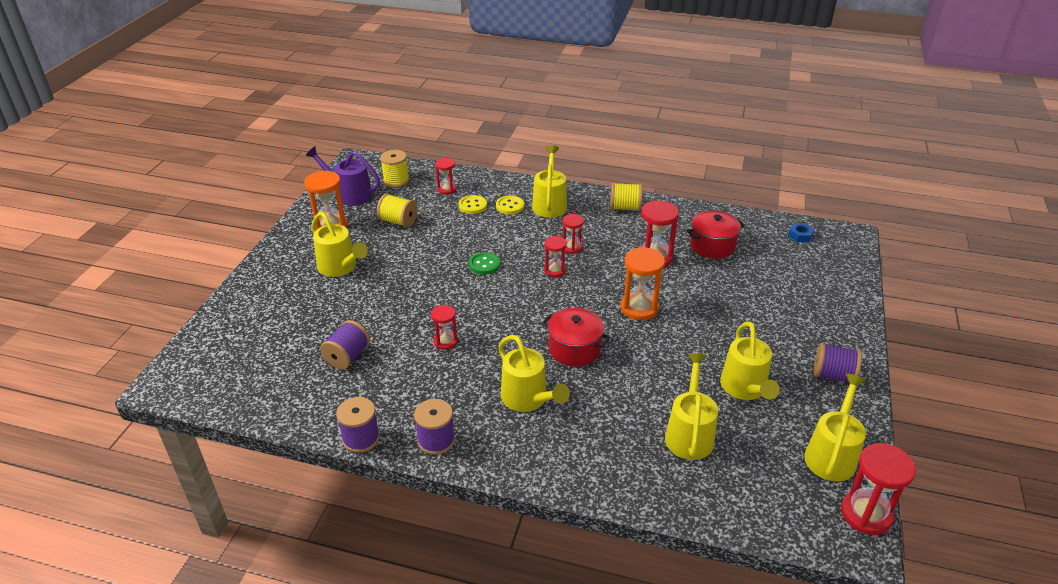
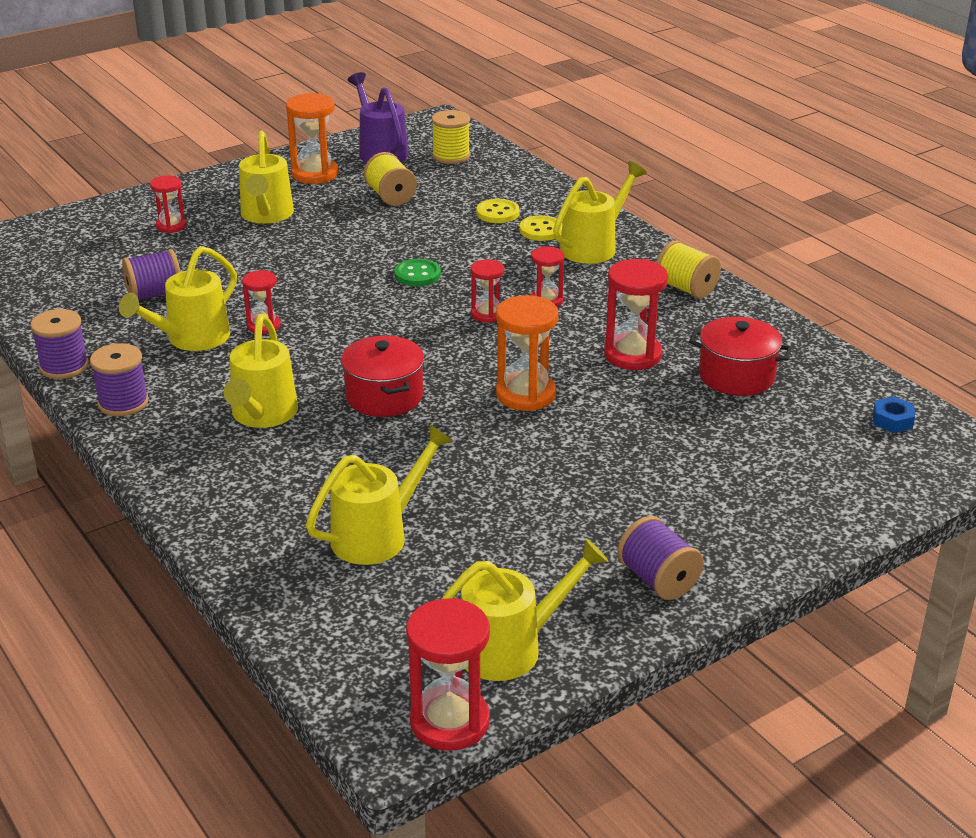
camera: 40 degrees right, 5 degrees down
(447, 189) = (494, 185): red hourglass -> red hourglass (171, 226)
(745, 389) = (517, 532): yellow watering can -> yellow watering can (191, 339)

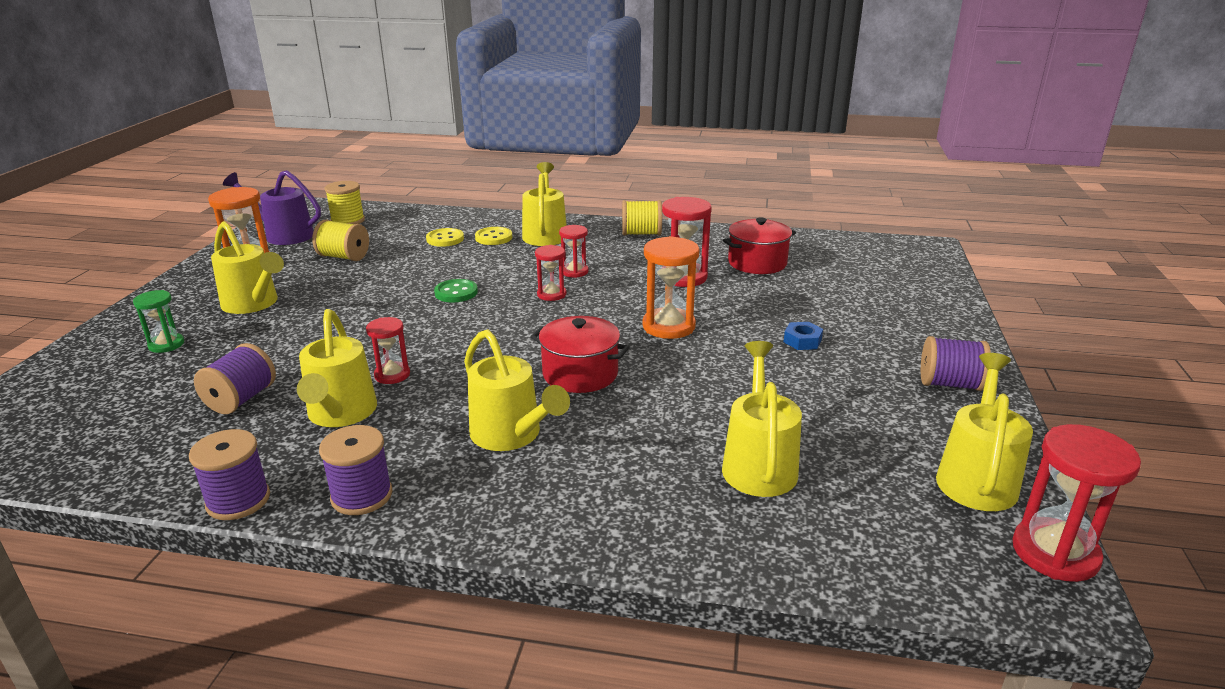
camera: 45 degrees left, 5 degrees down
(171, 226) = (166, 345): red hourglass -> green hourglass
(892, 420) = (865, 249): blue nut -> blue nut (802, 341)

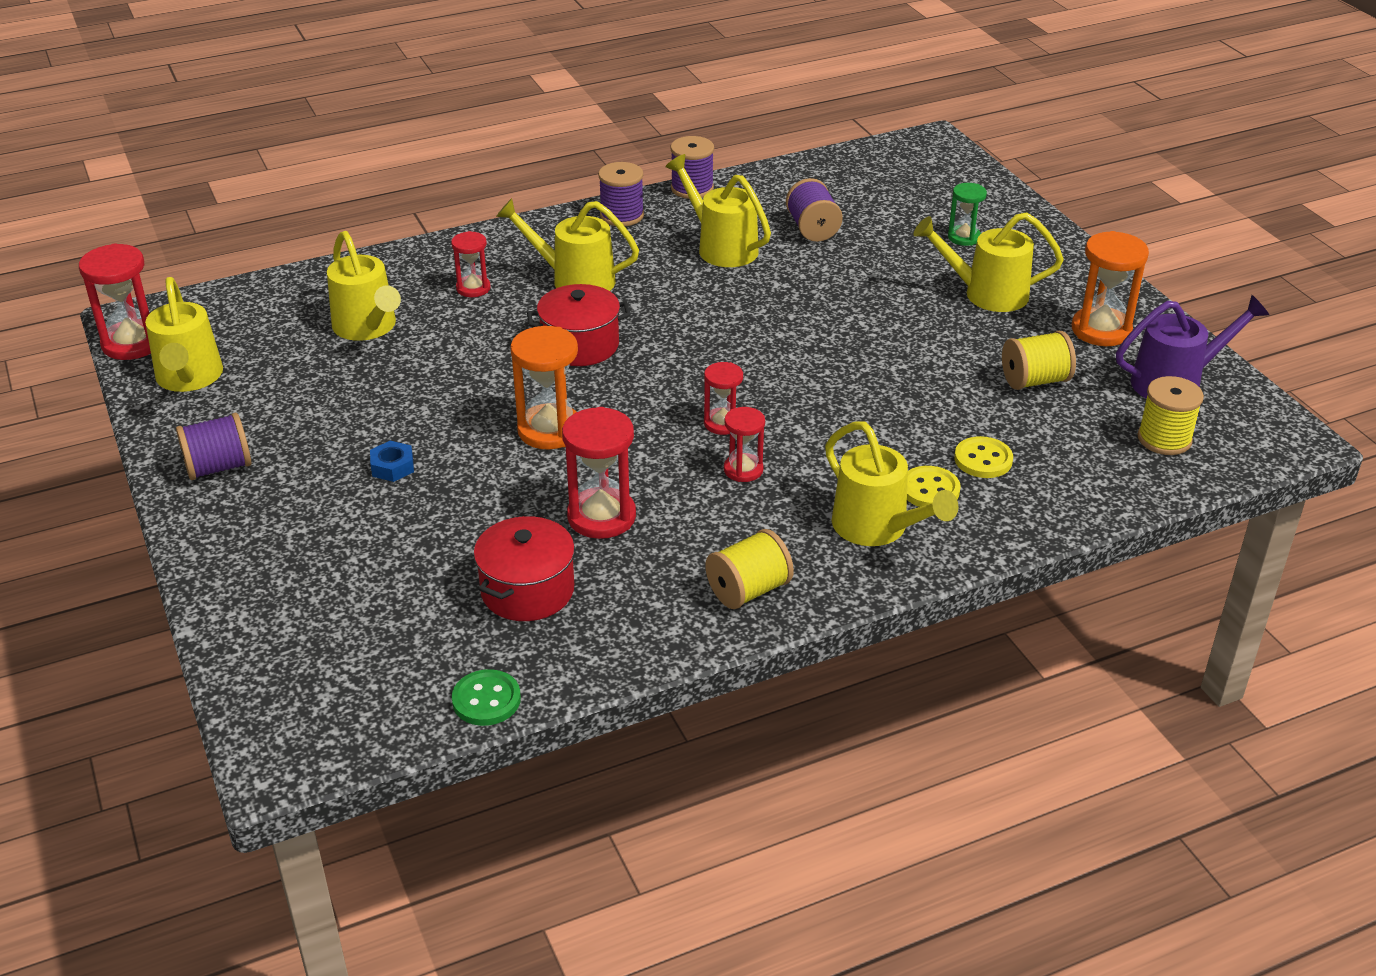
camera: 145 degrees right, 10 degrees up
(392, 375) = (735, 285): red hourglass -> red hourglass (473, 288)
(456, 292) = (825, 384): green button -> green button (486, 700)

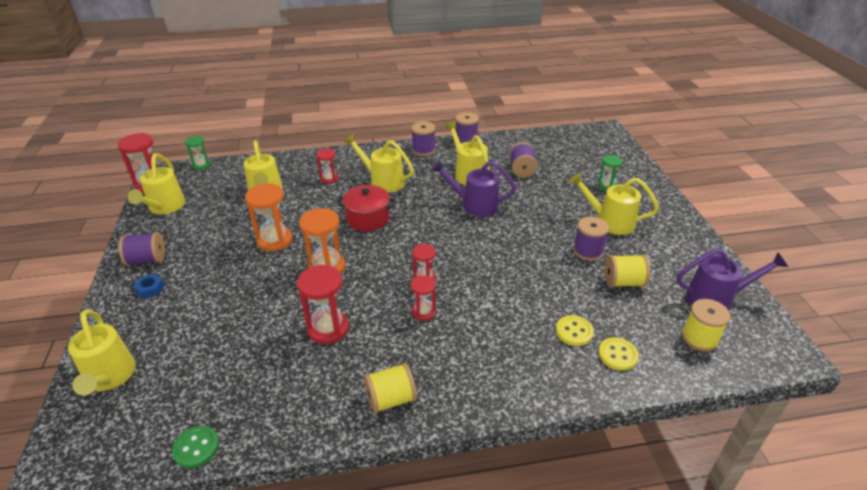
camera: 15 degrees right, 0 degrees up
(209, 296) = (202, 165): none -> green hourglass
(392, 467) = (233, 275): blue nut -> blue nut (150, 289)
(527, 590) = (261, 371): red pot -> none
(754, 298) = (474, 205): none -> purple watering can
(878, 529) = (490, 369): yellow watering can -> yellow watering can (110, 378)
(930, 490) = (533, 347): yellow button -> yellow button (617, 355)
(966, 343) = (588, 251): none -> purple spool
(1101, 330) = (675, 255): orange hourglass -> orange hourglass (274, 240)

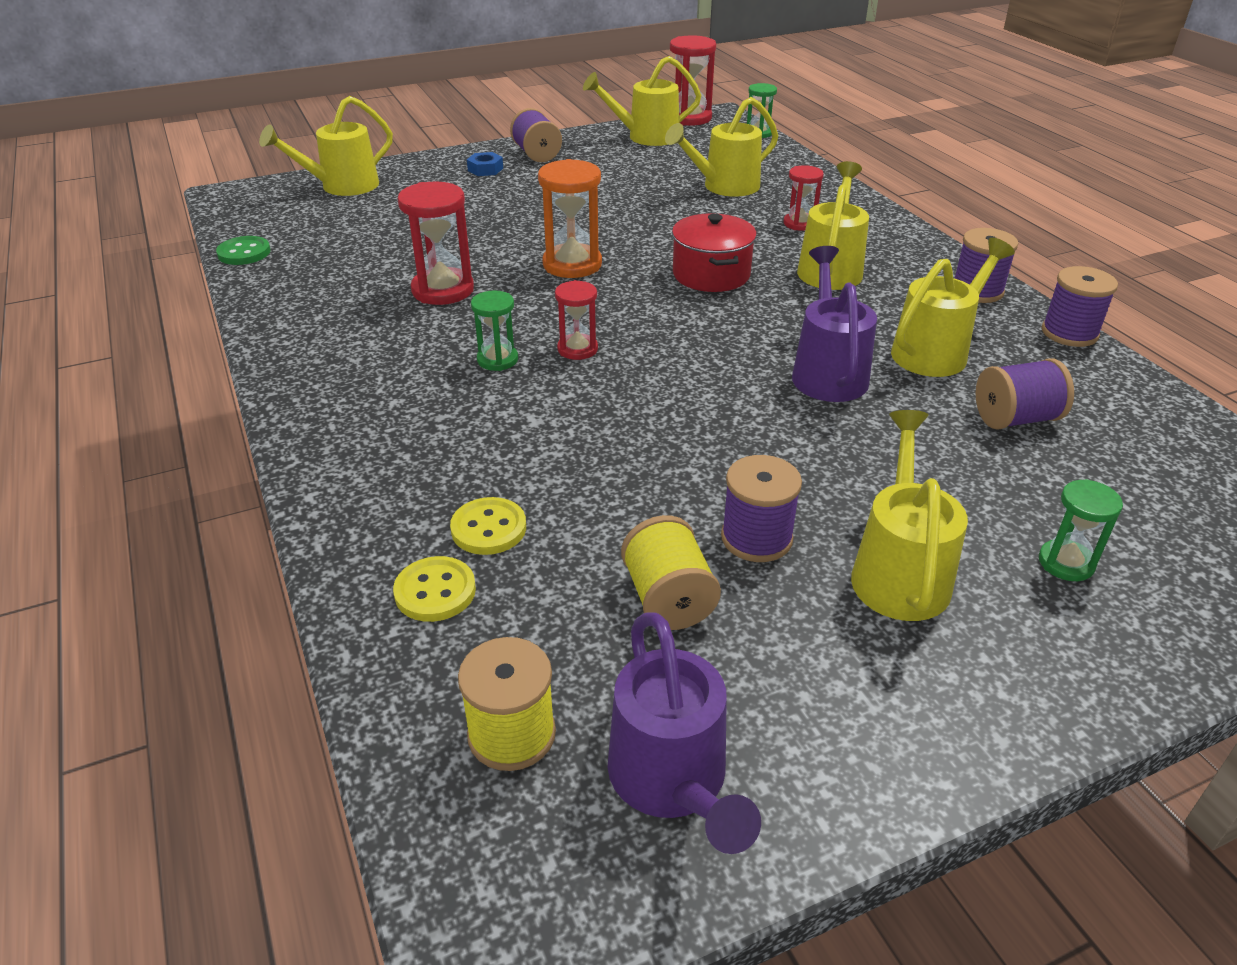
camera: 75 degrees right, 0 degrees up
(274, 240) = (615, 217): orange hourglass -> none
(391, 399) = (315, 360): yellow spool -> none
(423, 312) = (497, 360): red hourglass -> green hourglass

